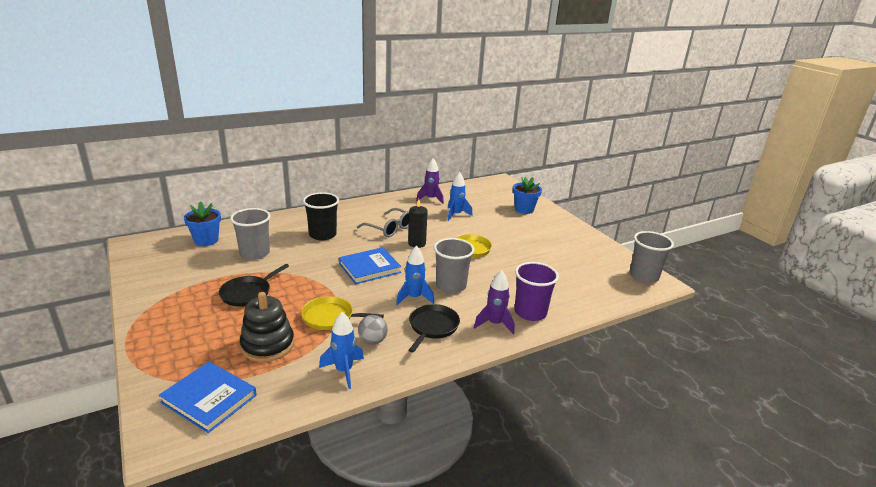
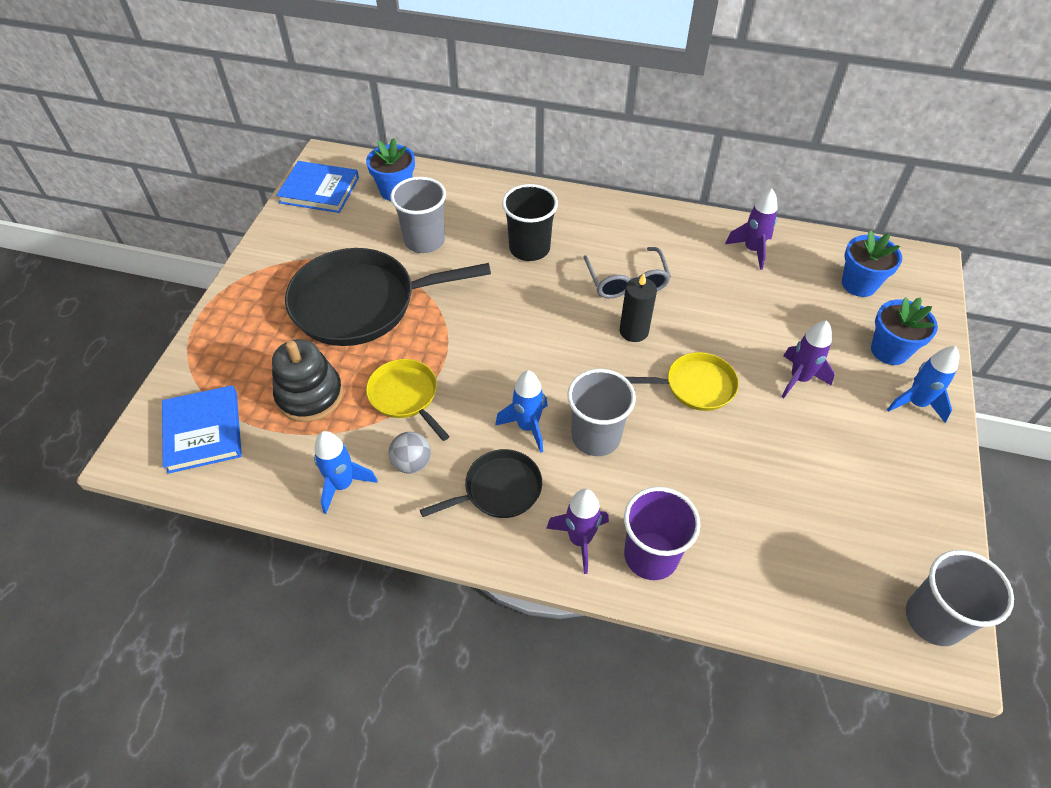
camera: 45 degrees right, 25 degrees up
(248, 293) = (360, 303): black pan -> black pan, size x1.92
(369, 268) = (527, 341): blue book -> blue book (319, 190)
(456, 215) = (756, 303): blue rocket -> blue rocket (916, 403)
(486, 195) = (859, 284): none -> blue flower pot
(505, 230) = (799, 379): none -> purple rocket

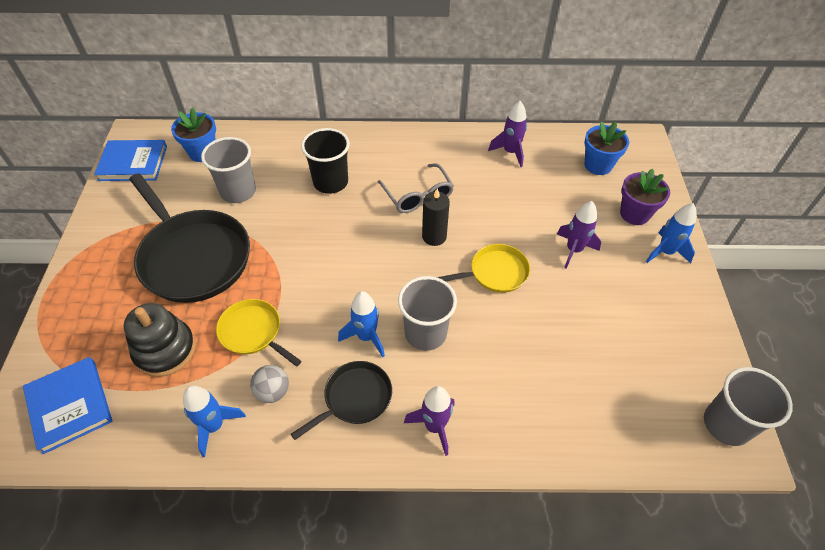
camera: 15 degrees left, 0 degrees up
(360, 303) = (193, 257): black pan -> black pan turned 105 degrees counterclockwise
(651, 555) = (496, 426): purple cup -> none
(889, 350) = (634, 214): blue flower pot -> purple flower pot

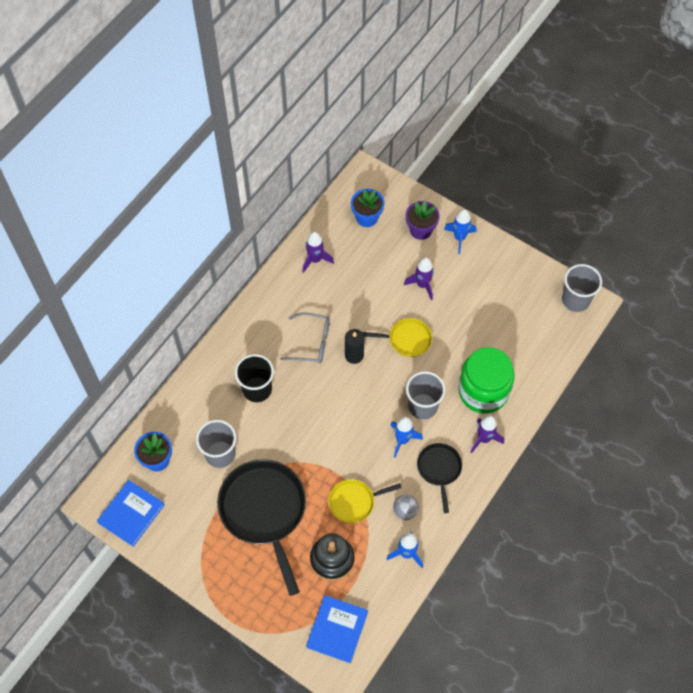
camera: 55 degrees left, 10 degrees up
(70, 406) = (337, 629): blue book -> blue book turned 75 degrees counterclockwise
(193, 257) = (264, 511): black pan -> black pan turned 105 degrees counterclockwise
(495, 272) = (407, 339): yellow pan -> yellow pan turned 75 degrees clockwise
(499, 387) = (483, 391): none -> green jar

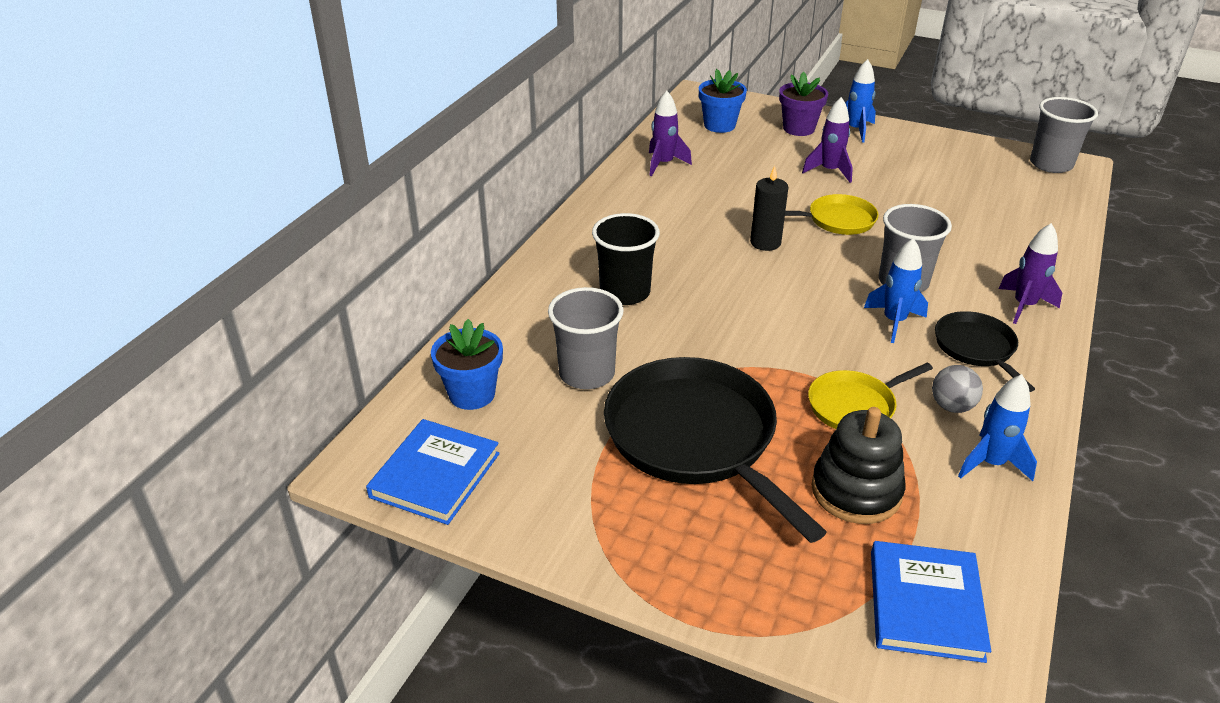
camera: 10 degrees left, 25 degrees down
(312, 343) = (694, 237): grey glasses -> none
(483, 391) = (986, 257): green jar -> none

